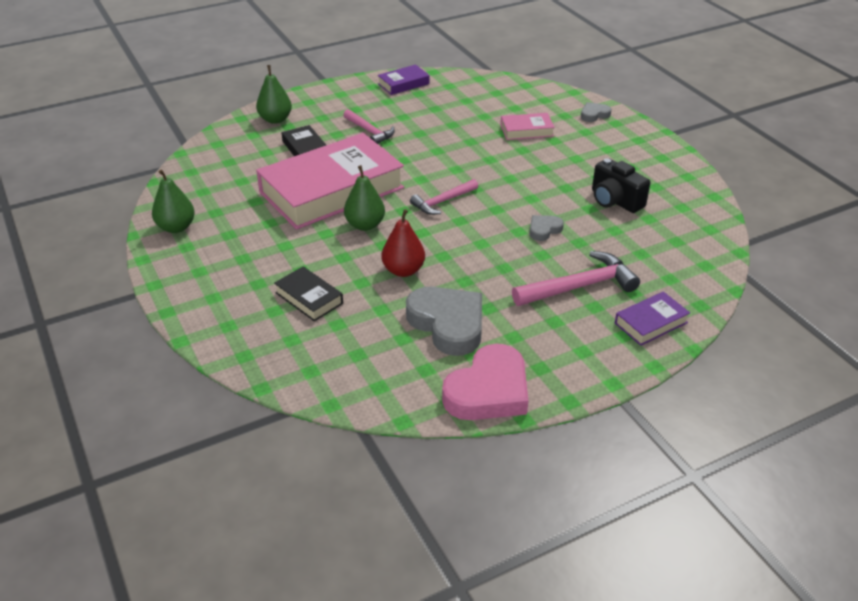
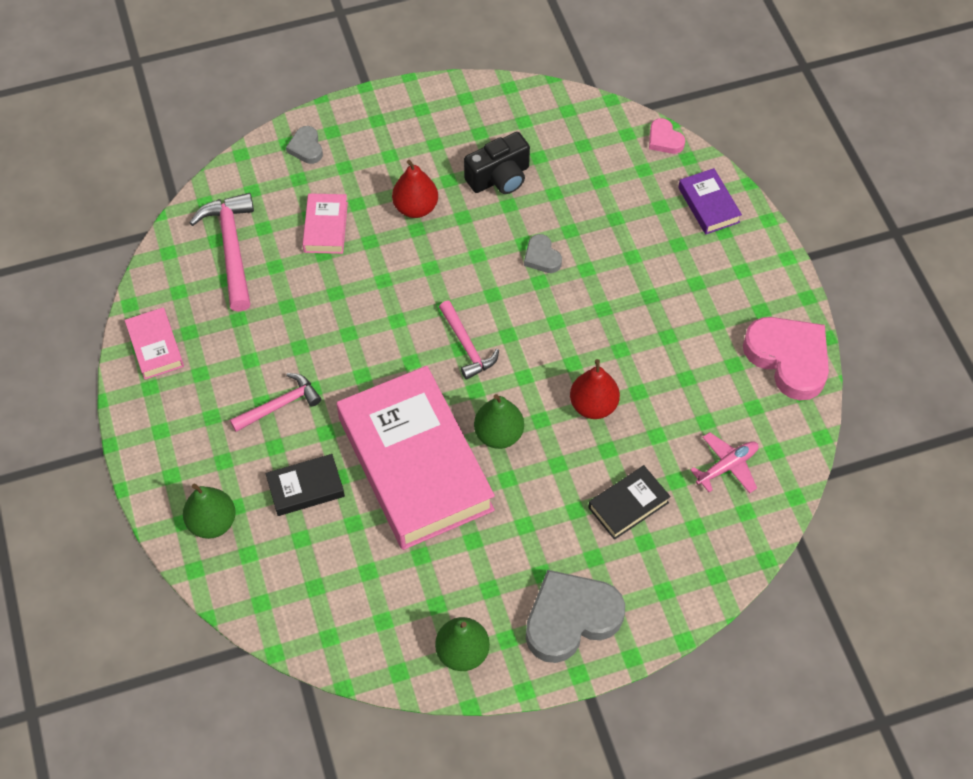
camera: 80 degrees left, 20 degrees up
(357, 355) = (727, 466): none -> pink plane
(403, 84) = (155, 346): purple book -> pink book
(448, 324) = (689, 377): grey heart -> grey heart (571, 618)
(563, 165) = (415, 207): none -> red pear
(580, 286) = (645, 248): pink hammer -> pink hammer (231, 248)
(713, 288) = (664, 139): none -> pink heart

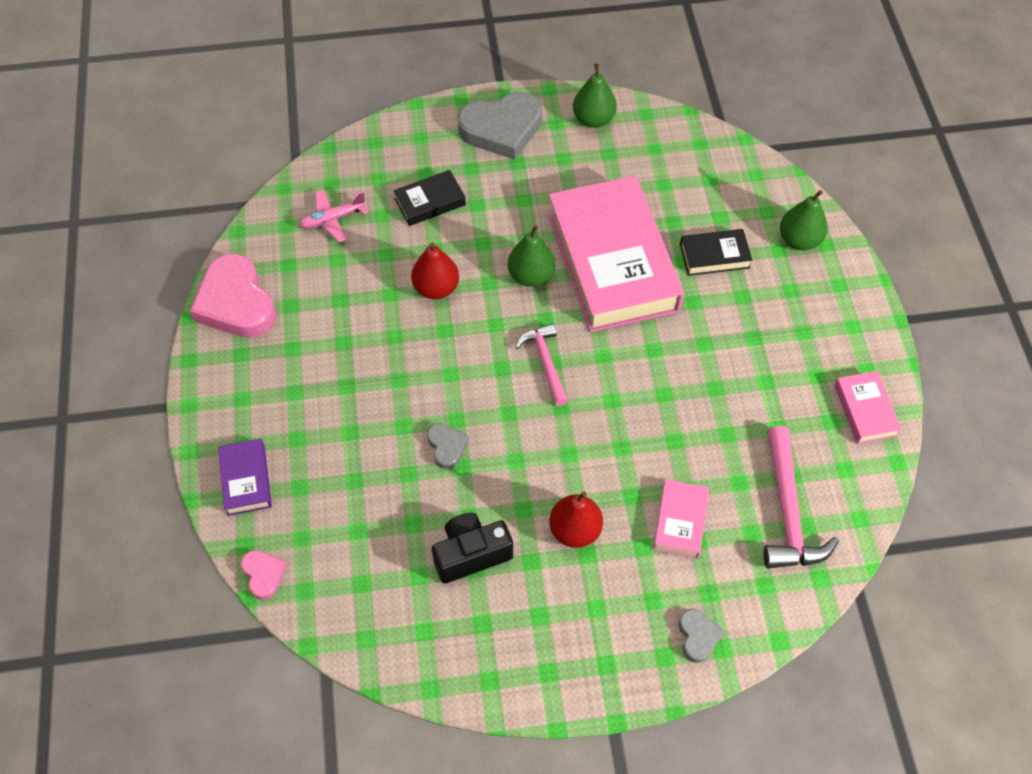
camera: 170 degrees left, 0 degrees up
(280, 405) = (736, 333): pink hammer -> none

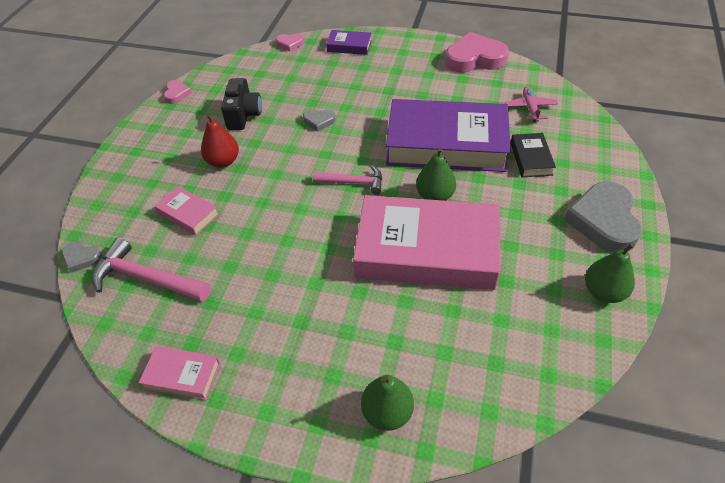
camera: 115 degrees right, 10 degrees down
(436, 288) = (446, 144): red pear -> purple book
(457, 687) = (177, 94): none -> pink heart
(698, 636) = (113, 196): grey heart -> grey heart (81, 258)
(714, 256) = (400, 327): black book -> none

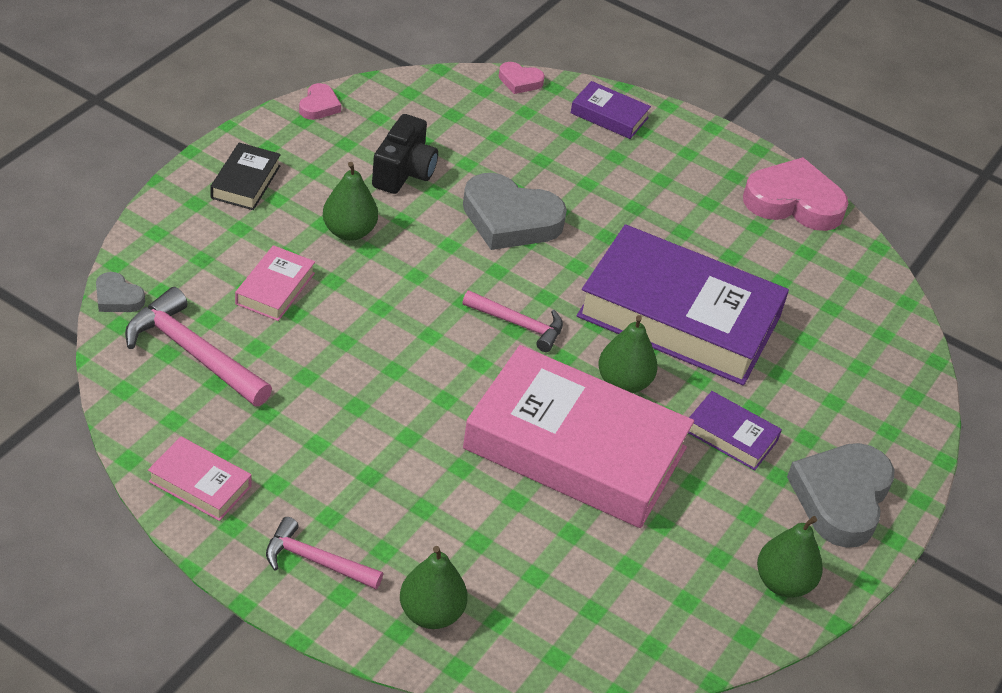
camera: 10 degrees right, 5 degrees down
(188, 214) = (275, 288): pink book -> pink book turned 60 degrees clockwise
(223, 161) = (349, 231): red pear -> green pear
(288, 404) = (315, 561): none -> pink hammer
(319, 121) = (510, 219): grey heart -> grey heart, size x2.09
(516, 206) = (731, 435): none -> purple book
(530, 108) = (834, 307): pink plane -> none
(531, 158) = (790, 380): black book -> black book (245, 182)

